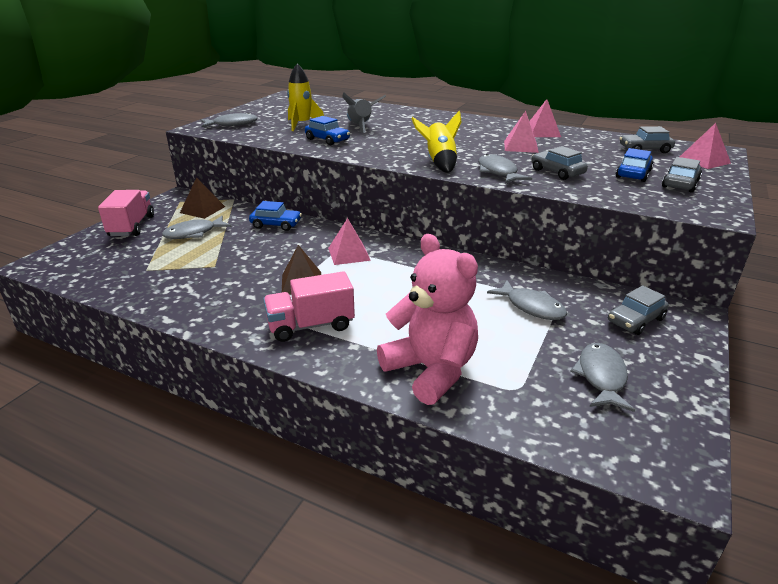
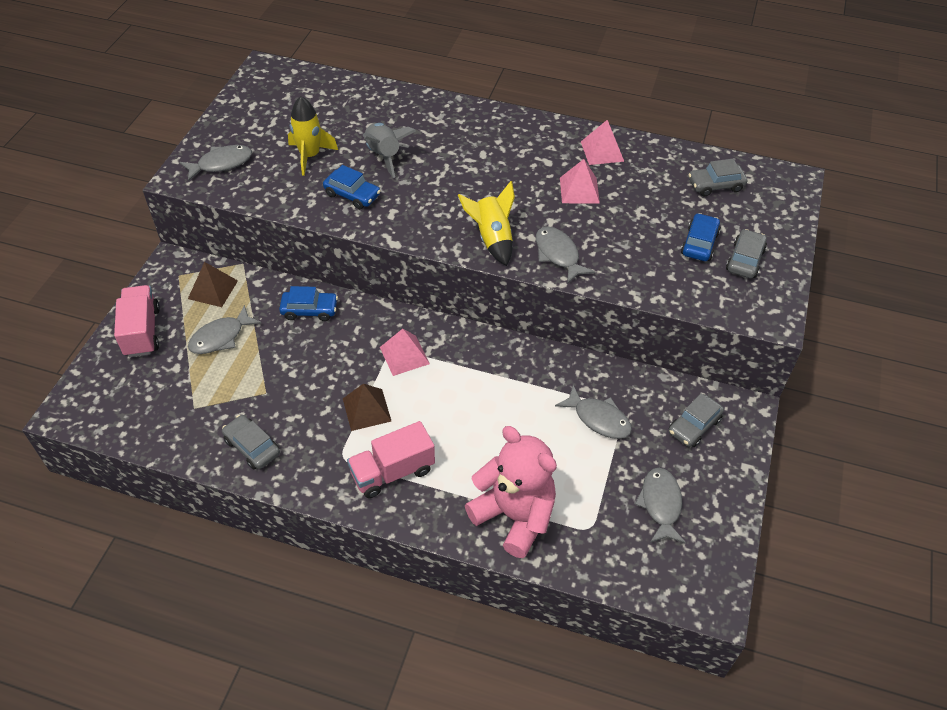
camera: 10 degrees left, 20 degrees up
(557, 172) = (620, 247): grey car -> grey car (252, 447)
(703, 160) = (775, 205): pink pyramid -> none

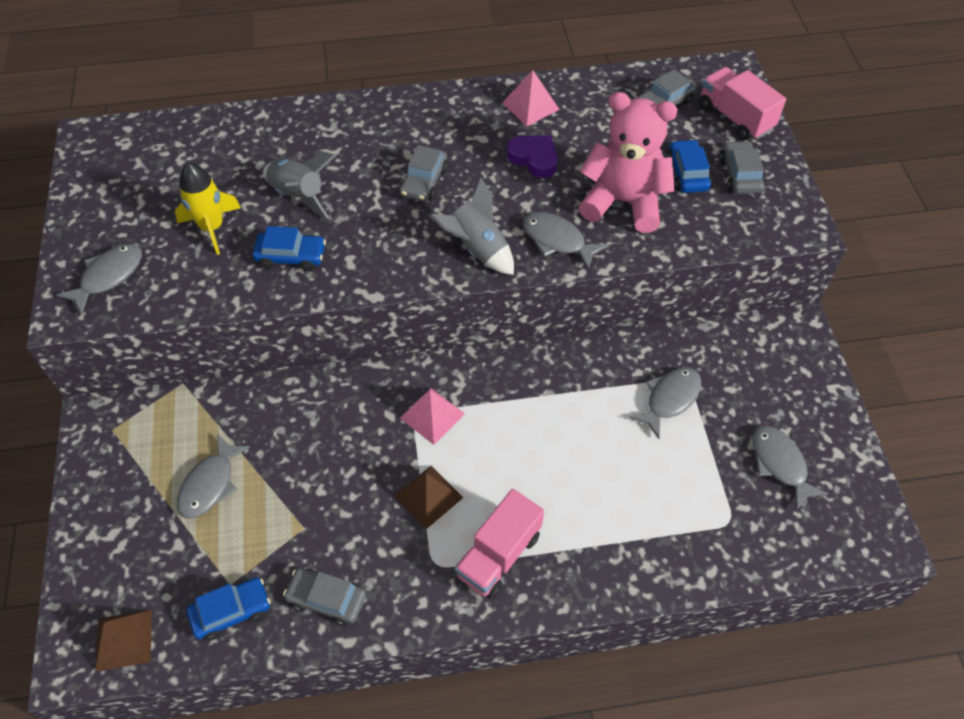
camera: 25 degrees left, 5 degrees up
(142, 332) = (109, 518): pink truck -> pink truck (735, 117)
(213, 289) = (165, 430): brown pyramid -> brown pyramid (123, 639)
(309, 310) = (295, 407): blue car -> blue car (231, 611)
(492, 239) = (477, 249): yellow rocket -> grey rocket
(514, 516) = (651, 544): pink teddy bear -> pink teddy bear (623, 202)
(579, 190) = (534, 158): pink pyramid -> purple heart
(598, 418) = (669, 399): grey fish -> grey fish turned 60 degrees counterclockwise
(694, 426) = (762, 366): grey car -> grey car (424, 181)

